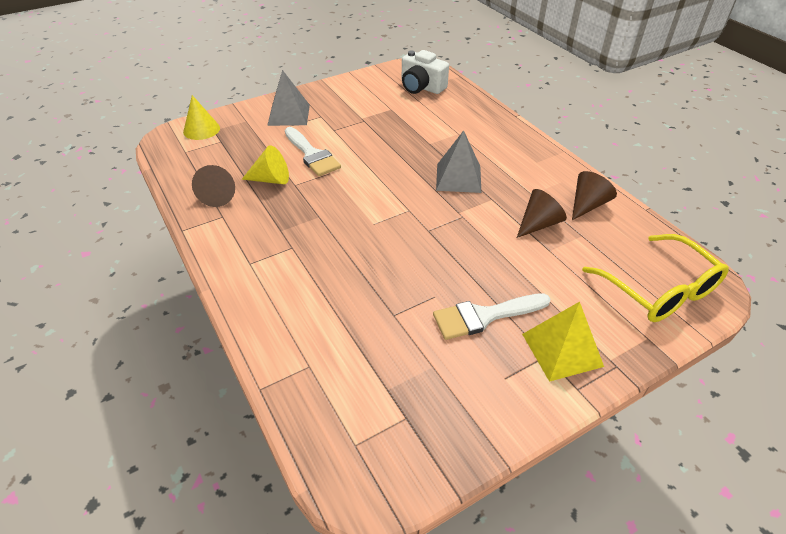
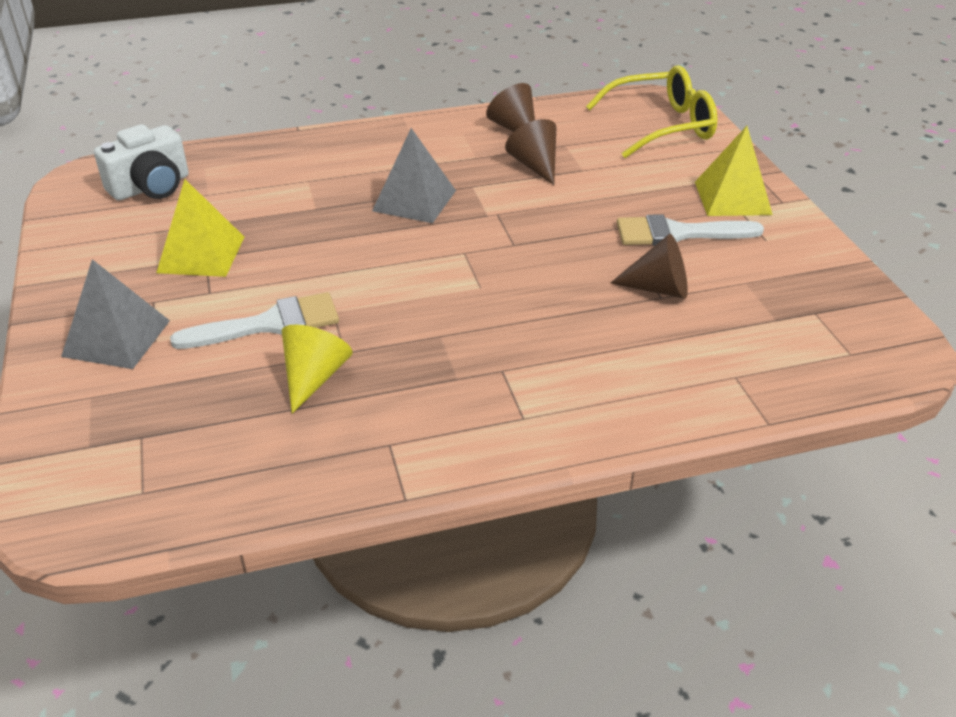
camera: 75 degrees left, 5 degrees down
(201, 129) = (73, 464): yellow cone -> none
(219, 195) = (325, 445): brown cone -> brown cone (658, 288)
(366, 118) = (201, 254): none -> yellow pyramid
(484, 316) = (677, 233): white brush -> white brush turned 90 degrees clockwise

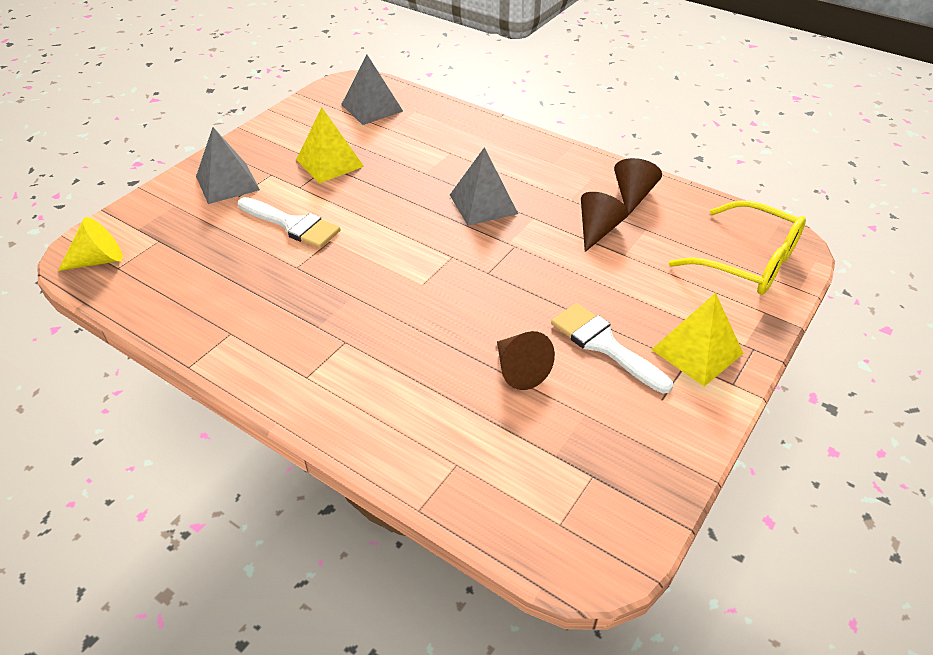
camera: 50 degrees right, 5 degrees up
(151, 187) = (371, 108): white camera -> grey pyramid
(314, 377) = (261, 269): yellow cone -> yellow cone (98, 260)

